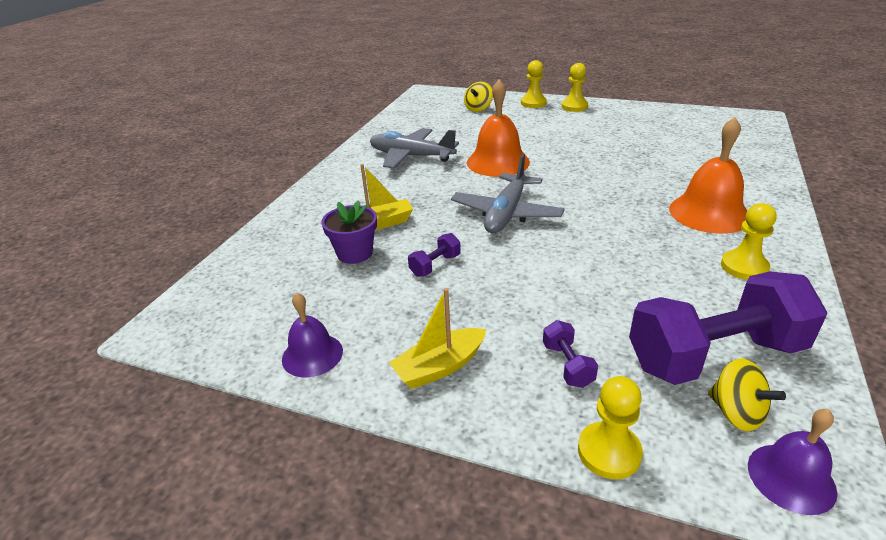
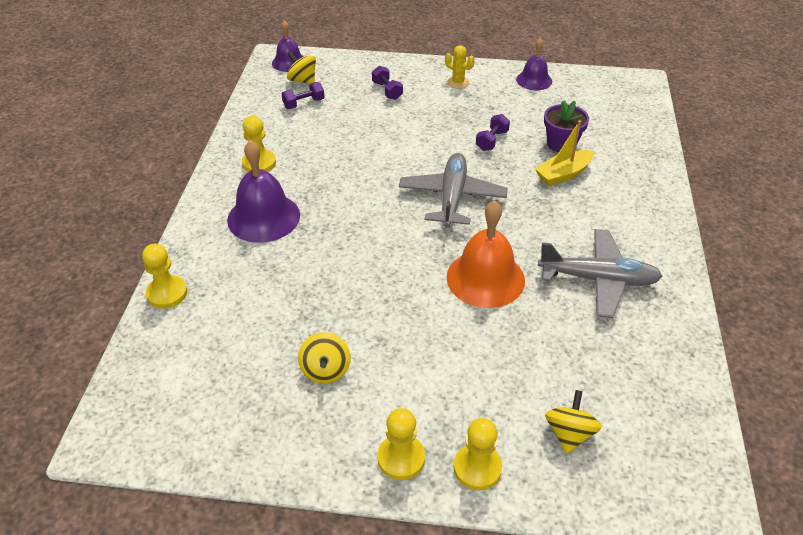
camera: 165 degrees right, 10 degrees up
(439, 367) = (458, 82): yellow boat -> yellow cactus
(609, 452) = (366, 61): yellow pawn -> yellow pawn (167, 293)
(623, 132) = (325, 370): none -> yellow spinning top
(709, 213) = (263, 217): orange bell -> purple bell
(714, 355) = (304, 103): purple dumbbell -> purple dumbbell, size x0.41

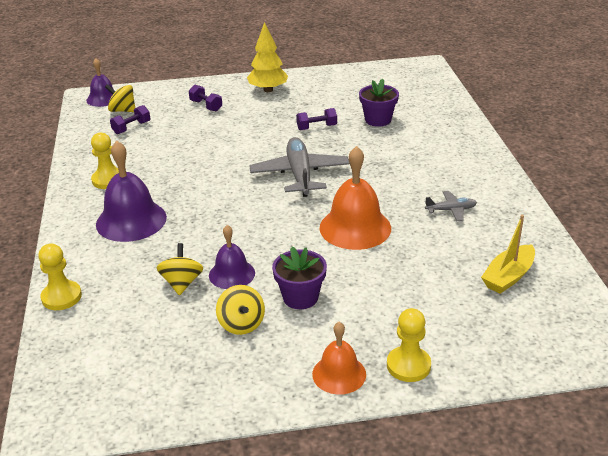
camera: 15 degrees left, 10 degrees down
(396, 352) = (300, 297): none -> purple flower pot
(401, 458) = (339, 374): yellow pawn -> orange bell
(458, 82) = (268, 90): yellow cactus -> yellow tree
(492, 140) = (316, 127): purple dumbbell -> purple dumbbell turned 60 degrees clockwise
(534, 80) = (334, 78): purple bell -> purple bell (232, 274)
(563, 174) = (389, 141): yellow boat -> yellow boat (508, 276)
(569, 433) = (475, 323): yellow spinning top -> yellow spinning top (182, 283)
(598, 279) = (451, 210): grey plane -> grey plane, size x0.49

